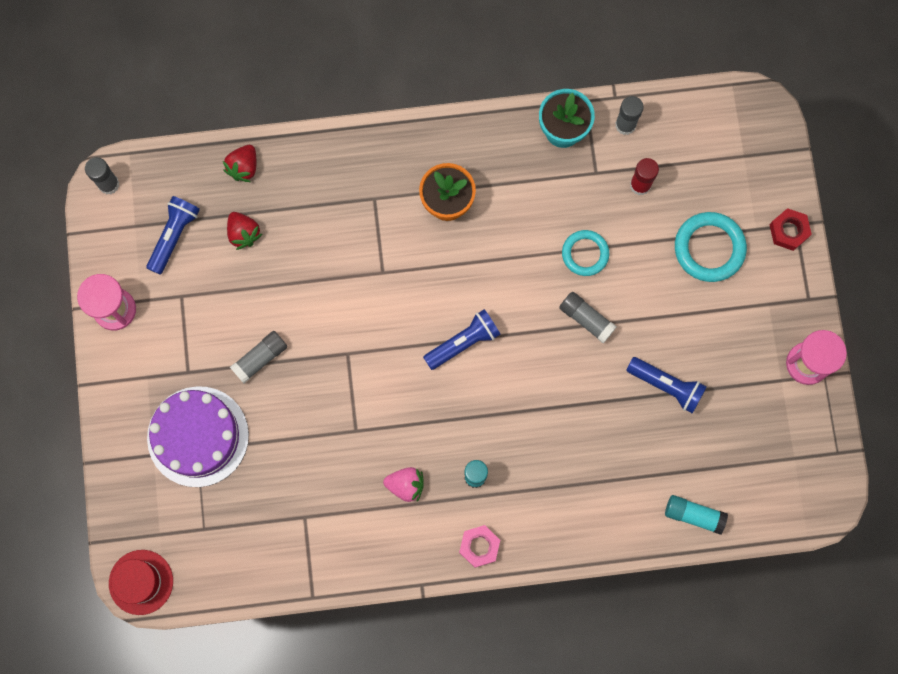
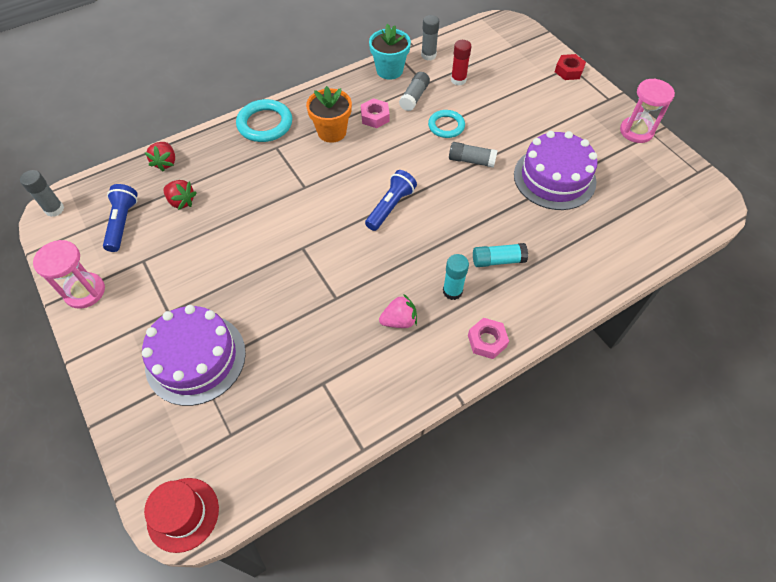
camera: 25 degrees left, 20 degrees down
(260, 358) = (229, 278): grey glue stick -> grey glue stick (414, 97)
(508, 202) = (375, 117): none -> pink nut
(666, 386) = (554, 178): blue flashlight -> purple cake
(694, 515) = (634, 248): turquoise glue stick -> turquoise glue stick (498, 260)
(709, 248) = (526, 95): turquoise ring -> turquoise ring (265, 124)

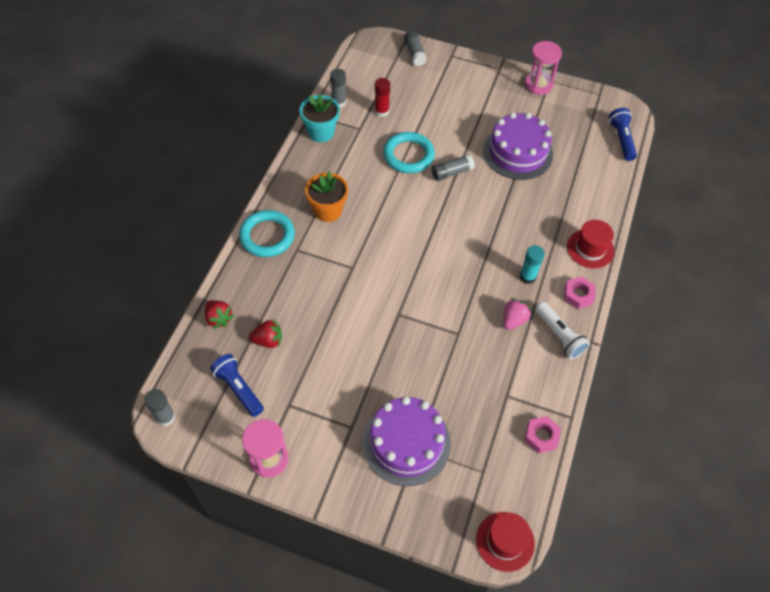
camera: 40 degrees left, 0 degrees up
(375, 117) = (349, 179): pink nut -> pink nut (541, 436)
(390, 207) = (430, 243): blue flashlight -> blue flashlight (621, 139)
(414, 97) = (362, 145): grey glue stick -> grey glue stick (414, 53)
(429, 365) = (559, 336): none -> white flashlight
(446, 126) = (408, 155): turquoise ring -> turquoise ring, size x1.52
(498, 260) = (535, 236): turquoise glue stick -> none
(544, 306) = (590, 248): none -> red hat
(568, 71) = (453, 60): red nut -> none

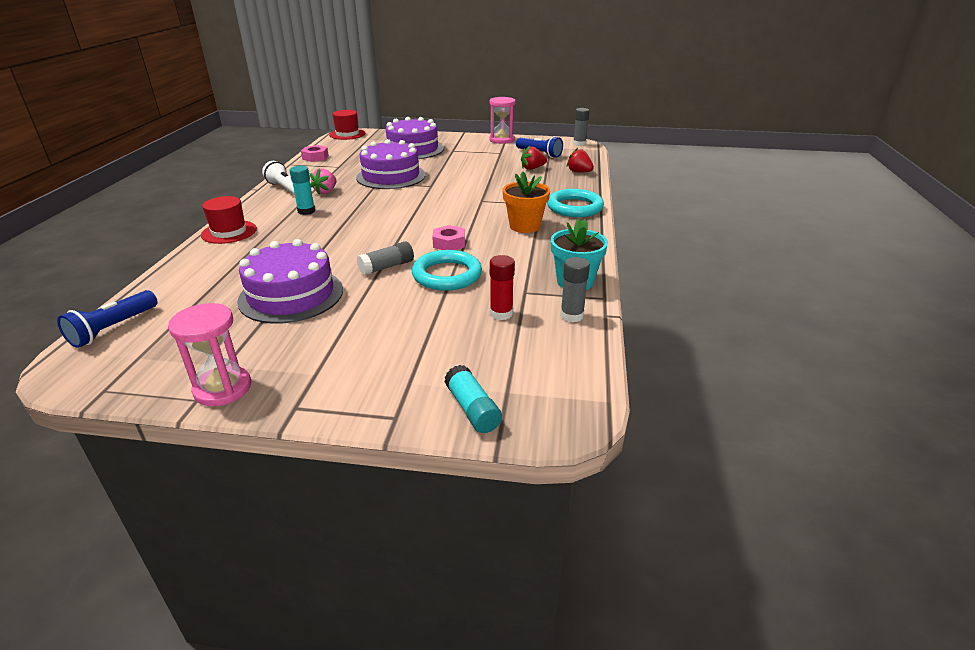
camera: 170 degrees right, 25 degrees down
(414, 53) = (472, 409): grey glue stick -> turquoise glue stick
(441, 349) = (391, 176): none -> purple cake
(578, 295) = (258, 207): pink nut -> pink nut (449, 243)
(621, 139) = (113, 328): blue flashlight -> blue flashlight turned 45 degrees clockwise

